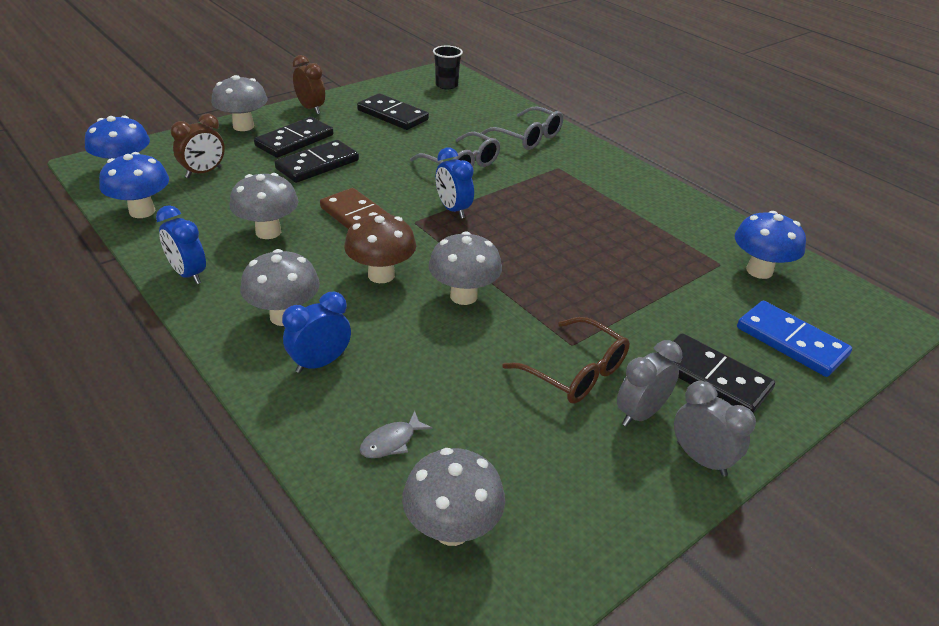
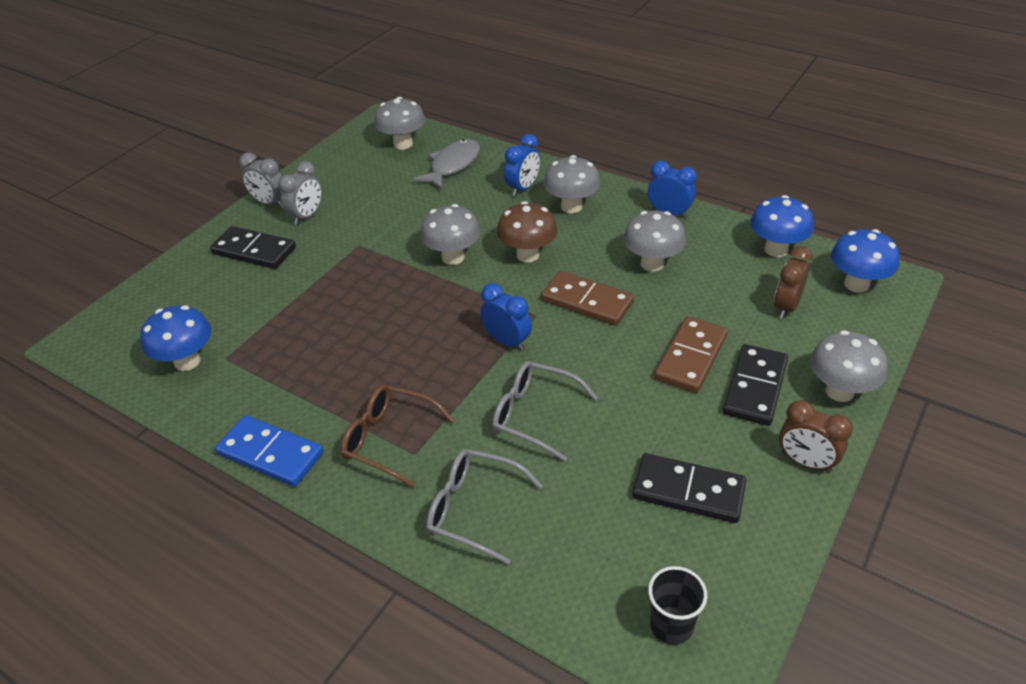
camera: 165 degrees right, 5 degrees up
(317, 164) = (691, 357): black domino -> brown domino
(391, 442) = (453, 165): grey fish -> grey fish, size x1.89
(576, 372) = (352, 228): brown glasses -> brown glasses (389, 439)
(791, 342) = (183, 295): blue domino -> blue domino (271, 453)

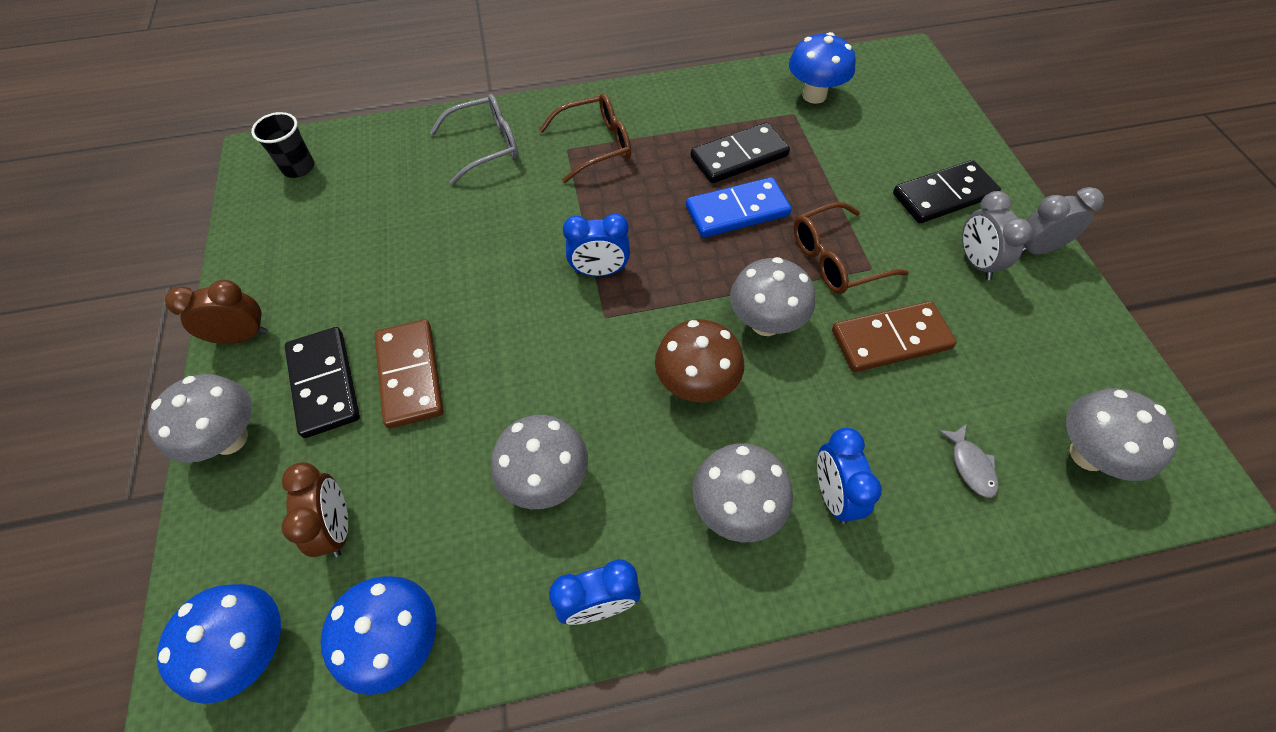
camera: 135 degrees right, 15 degrees up
(271, 453) = (661, 91): blue domino -> blue domino (737, 211)
(368, 260) = (835, 259): none -> brown glasses
(453, 165) = (970, 466): grey fish -> grey fish, size x0.53
(534, 414) = (508, 227): grey glasses -> none
(587, 301) = (570, 369): brown domino -> brown domino (891, 340)
(688, 491) = (335, 250): black domino -> black domino (739, 156)

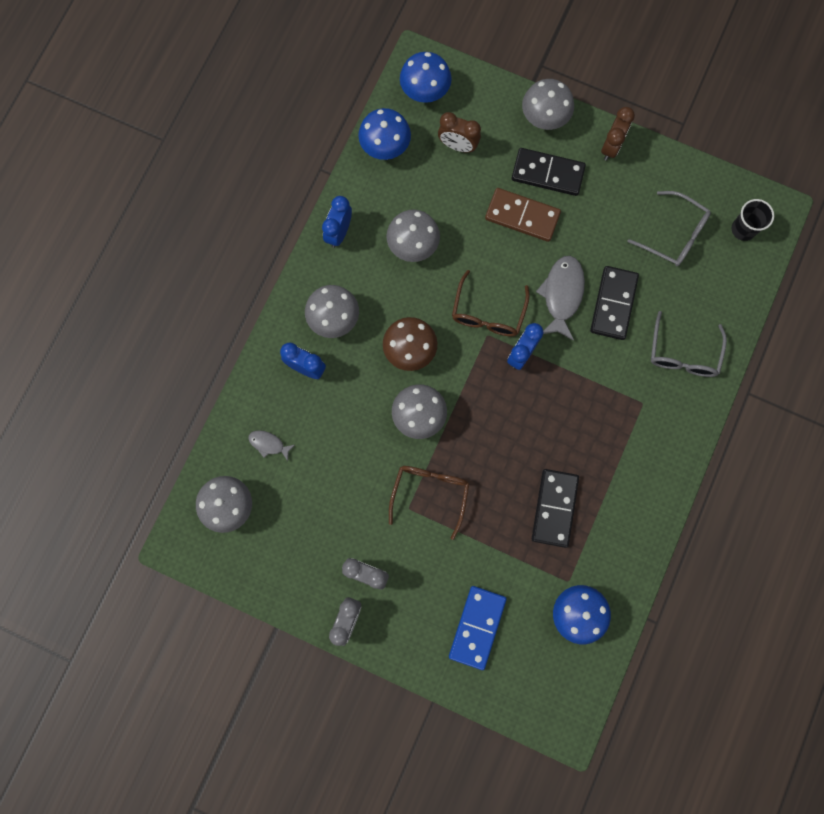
camera: 125 degrees right, 20 degrees up
(342, 217) = (674, 235): none -> grey glasses
(494, 275) = (562, 295): none -> grey fish
(596, 145) = (633, 424): brown glasses -> brown glasses (488, 313)
(737, 211) = (509, 467): blue domino -> blue domino (477, 627)
(891, 340) = (358, 473): brown domino -> none
(944, 195) = (425, 608): black domino -> black domino (613, 304)

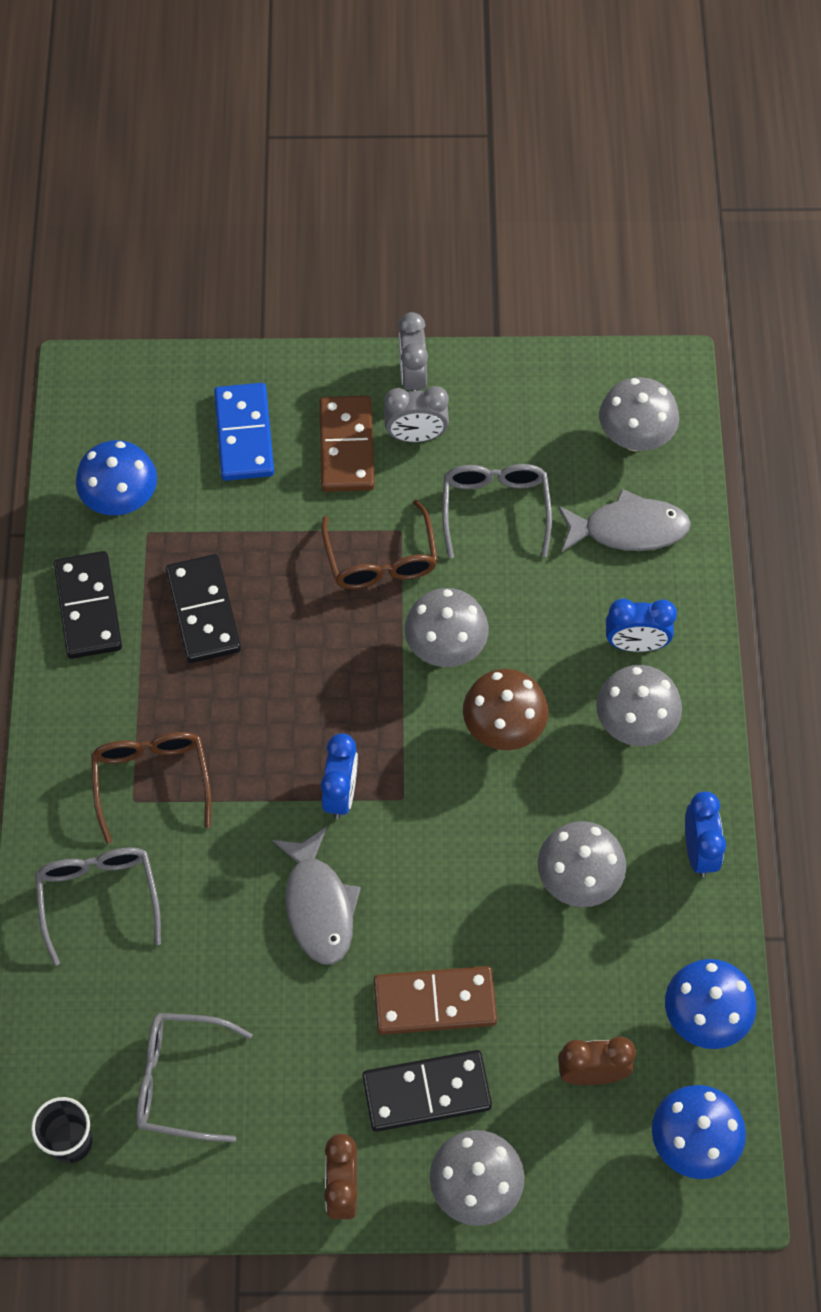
camera: 155 degrees right, 15 degrees down
(268, 444) = (629, 529): grey fish -> grey fish, size x1.89
(342, 496) = (495, 508): none -> grey glasses
(414, 586) = (347, 447): none -> brown domino
(488, 313) = (417, 830): brown glasses -> brown glasses (152, 780)
(613, 304) = (234, 926): black domino -> black domino (88, 607)

